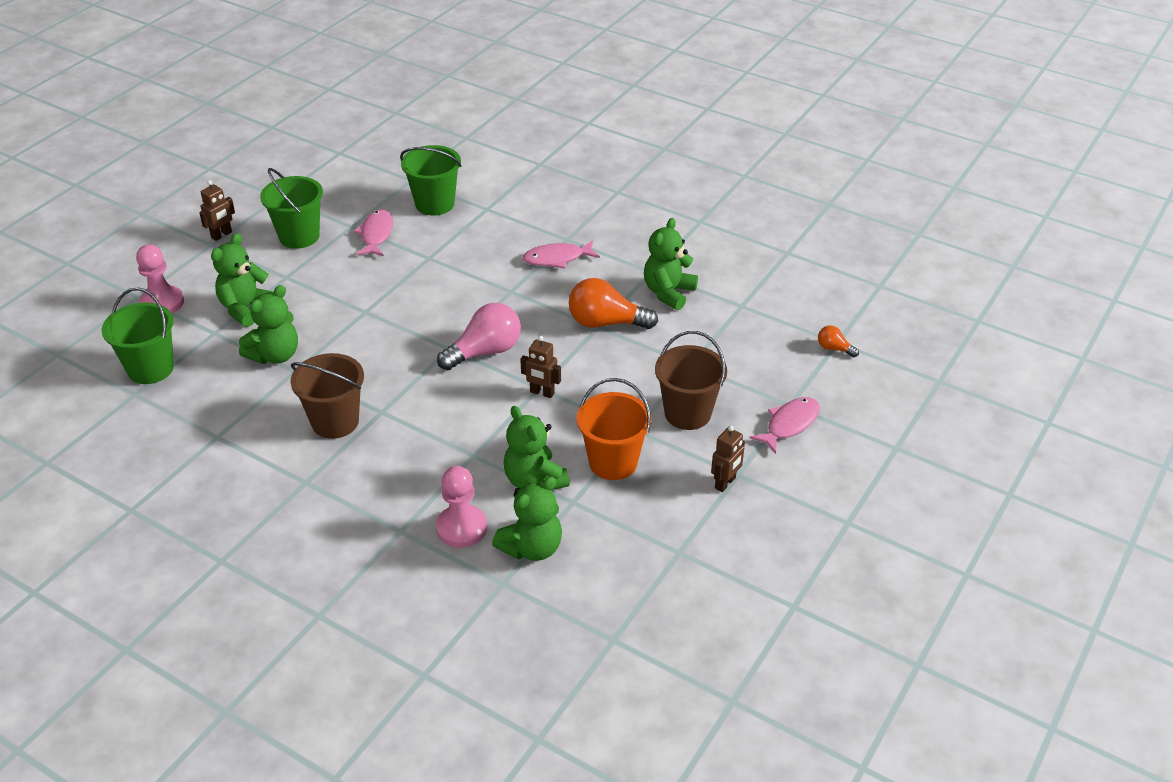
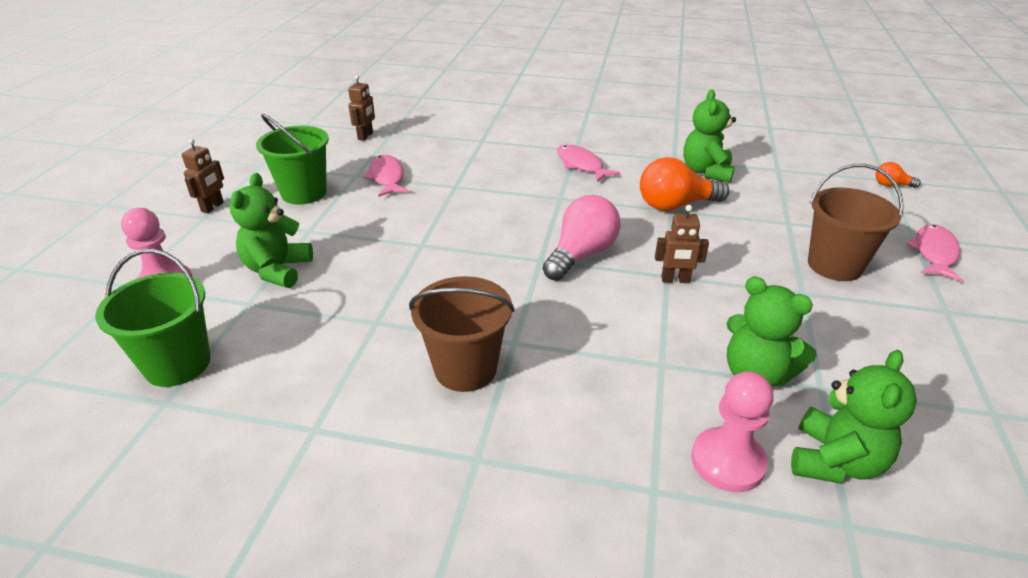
camera: 20 degrees left, 5 degrees down
(275, 355) = (341, 311): green teddy bear -> none
(435, 204) = (429, 145): green bucket -> none
(557, 258) = (581, 165): pink fish -> pink fish turned 90 degrees clockwise
(613, 462) = (817, 331): orange bucket -> none
(725, 483) = (947, 323): brown robot -> brown robot (365, 136)

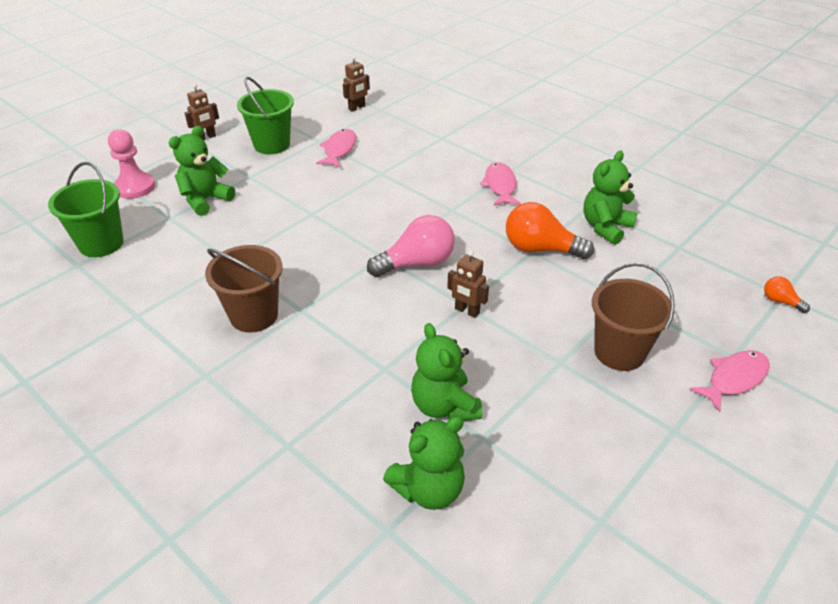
camera: 30 degrees right, 5 degrees up
(727, 461) = (354, 452): pink pawn -> none

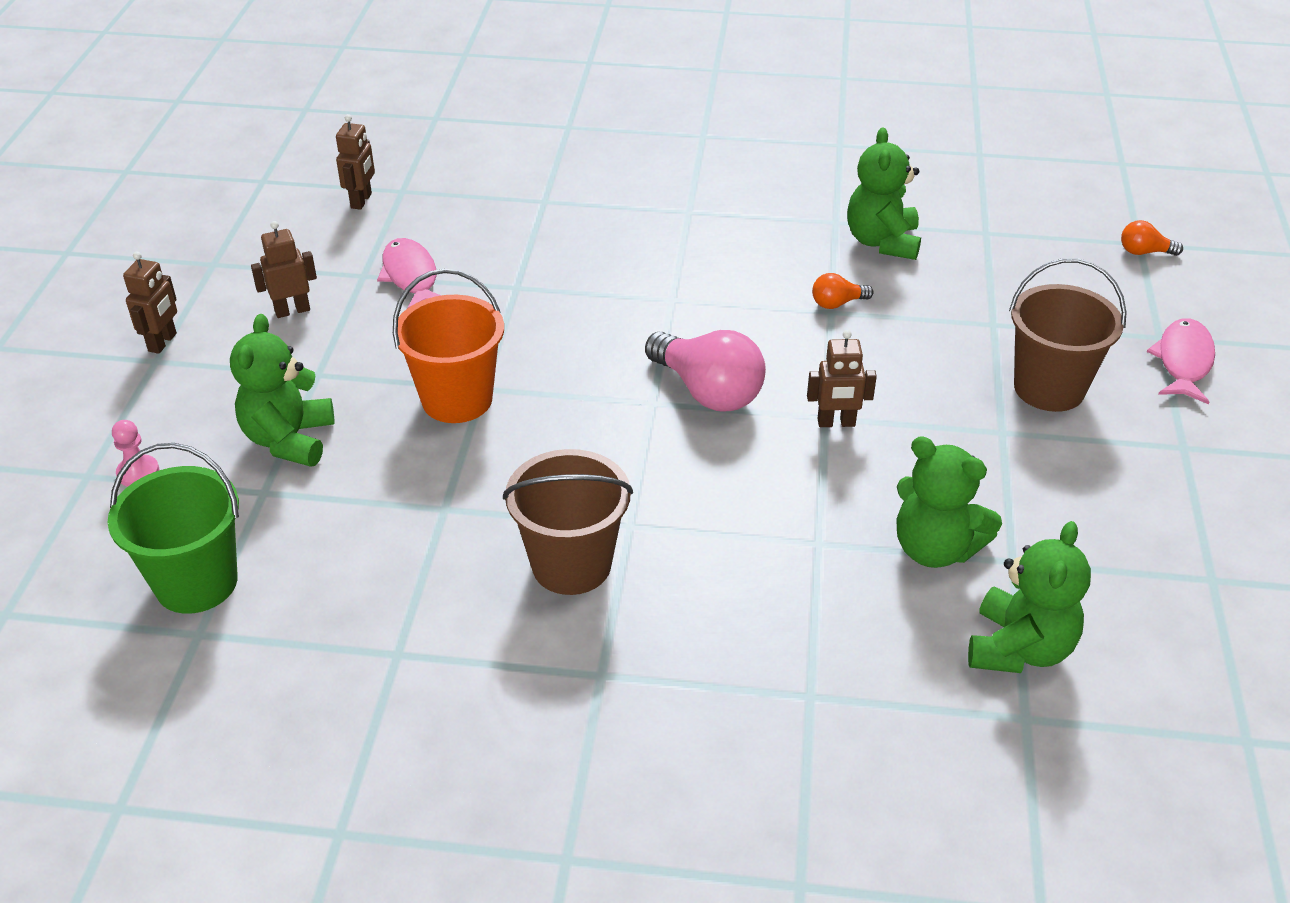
camera: 35 degrees left, 0 degrees up
(135, 187) = (138, 472): pink pawn -> pink pawn, size x0.55
(272, 145) = (292, 310): green bucket -> brown robot
(294, 214) = (457, 399): none -> orange bucket
(417, 263) = (708, 391): pink light bulb -> pink light bulb turned 105 degrees clockwise
(500, 186) = (698, 239): pink fish -> none
(540, 249) = (837, 303): orange light bulb -> orange light bulb, size x0.48

